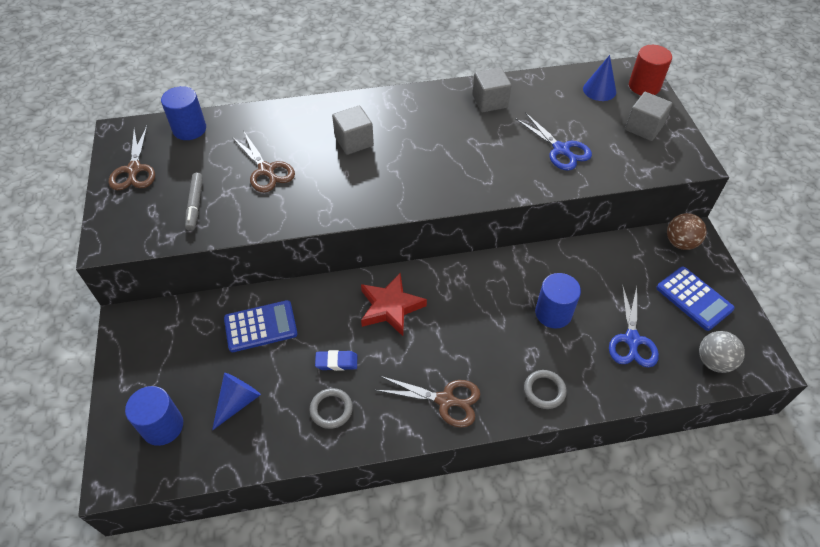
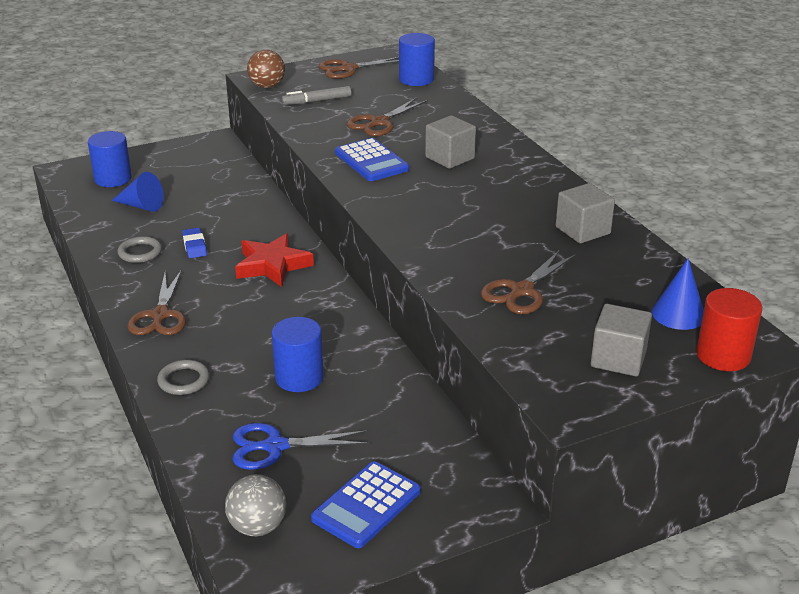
camera: 75 degrees right, 20 degrees down
(260, 326) = (227, 200): blue calculator -> blue calculator (371, 161)
(561, 149) = (522, 291): blue scissors -> brown scissors
(680, 243) = (473, 489): brown ball -> brown ball (267, 86)

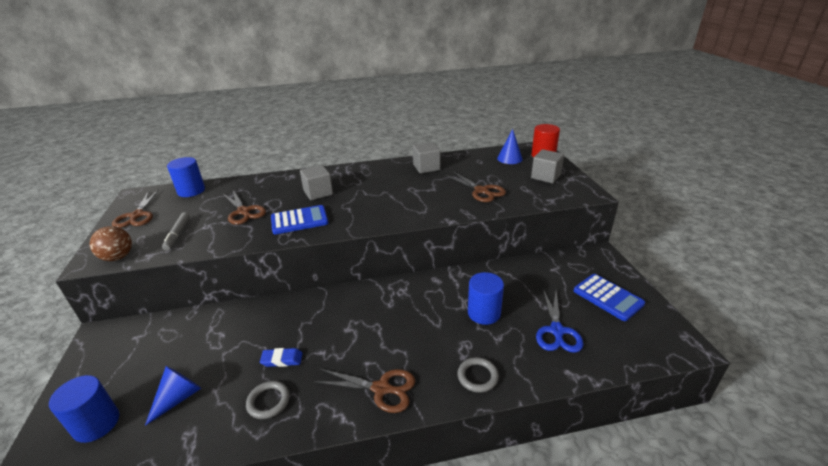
camera: 75 degrees left, 0 degrees up
(257, 526) = (635, 345): grey ball -> none
(272, 265) = (339, 314): red star -> none

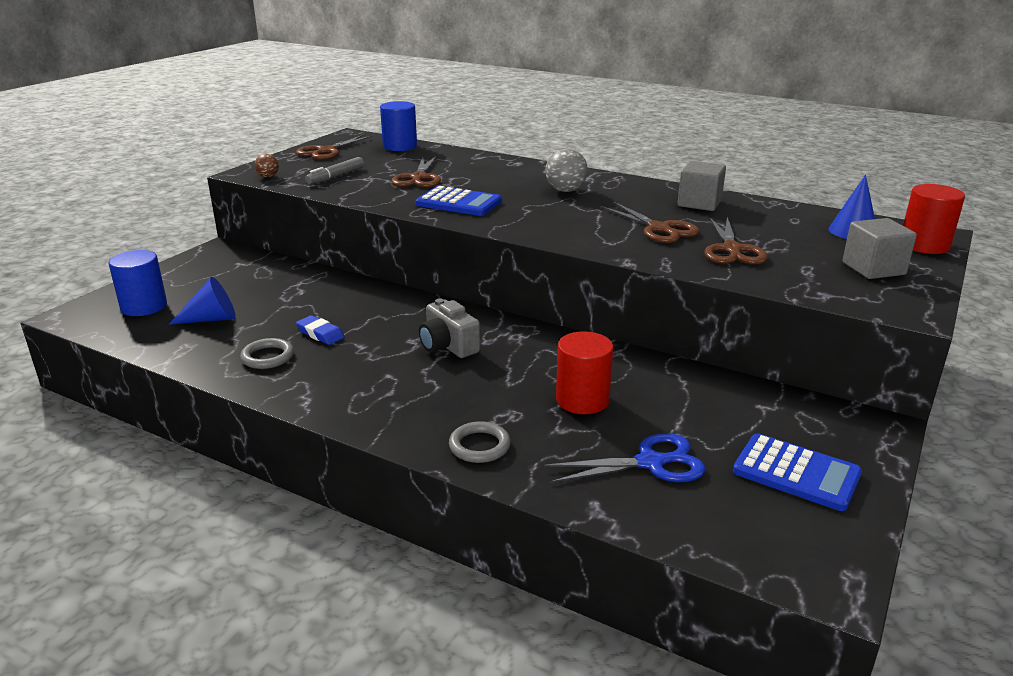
camera: 40 degrees right, 5 degrees down
(118, 257) = (268, 176): brown ball -> brown ball, size x0.58
(318, 193) = (519, 186): grey cube -> none
(349, 185) = (565, 190): none -> grey ball
(373, 320) = (448, 346): none -> grey camera
(381, 389) = (370, 401): brown scissors -> brown scissors (659, 229)
(484, 313) = (582, 400): blue cylinder -> red cylinder
(557, 331) = (650, 463): blue scissors -> blue scissors turned 150 degrees counterclockwise
(608, 297) = (796, 473): blue calculator -> blue calculator turned 60 degrees counterclockwise

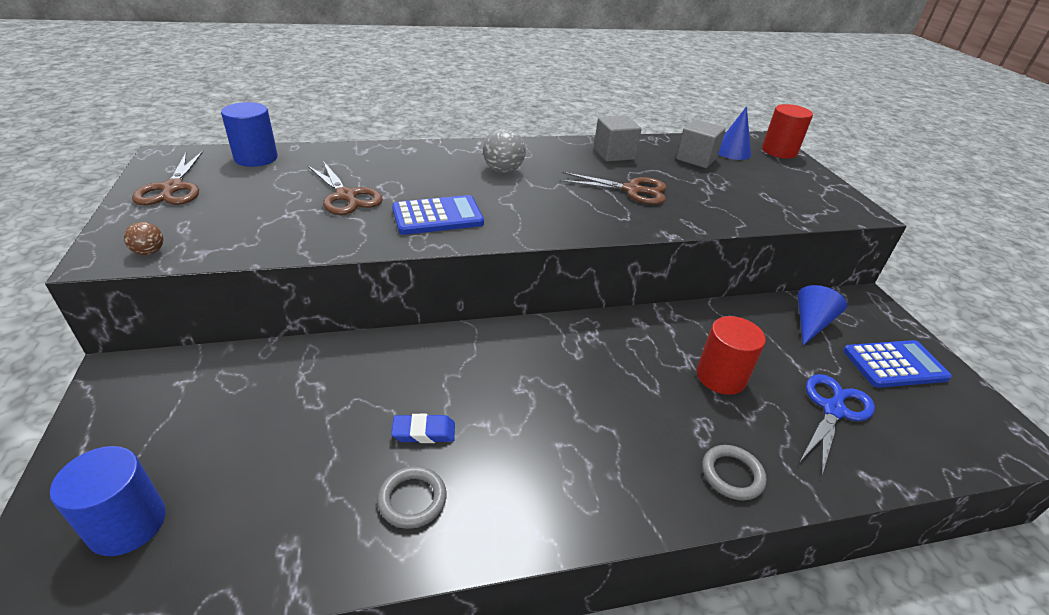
camera: 45 degrees left, 10 degrees up
(211, 319) = (263, 487): blue cone -> blue cone (811, 324)
(335, 176) = (244, 223): grey marker -> none
(448, 346) = (557, 377): grey camera -> none
(732, 250) = (704, 194): brown scissors -> none
(873, 268) = (792, 181): grey cube -> grey cube (696, 159)

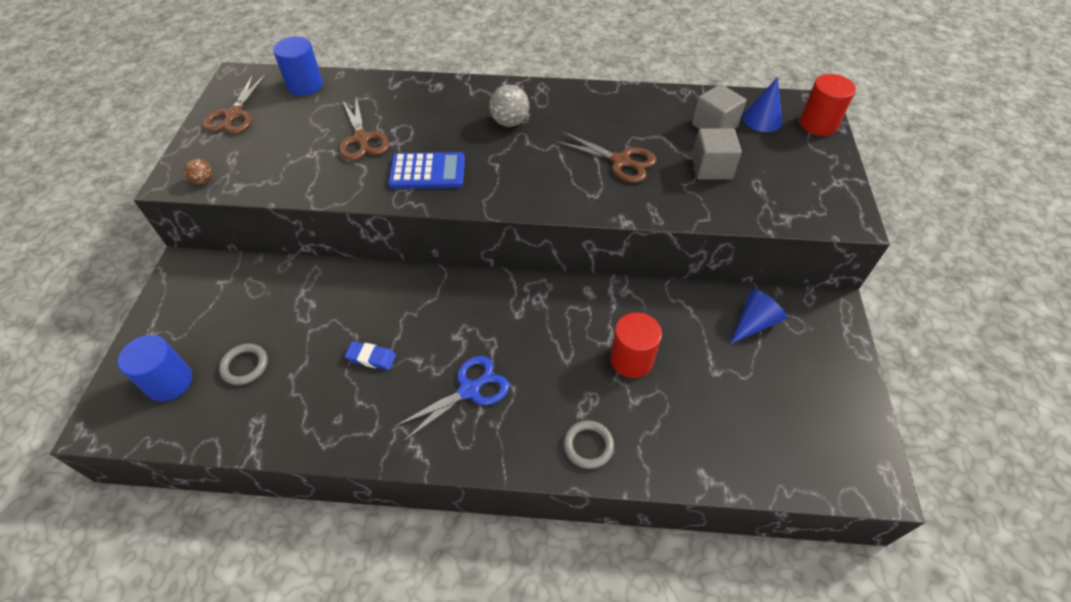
camera: 20 degrees right, 15 degrees up
(412, 499) = (344, 407): grey ring -> grey ring (245, 366)
(614, 154) = (630, 110): grey cube -> grey cube (711, 168)
(833, 410) = (714, 412): blue scissors -> blue scissors (469, 390)
(894, 364) = (809, 381): blue calculator -> none

